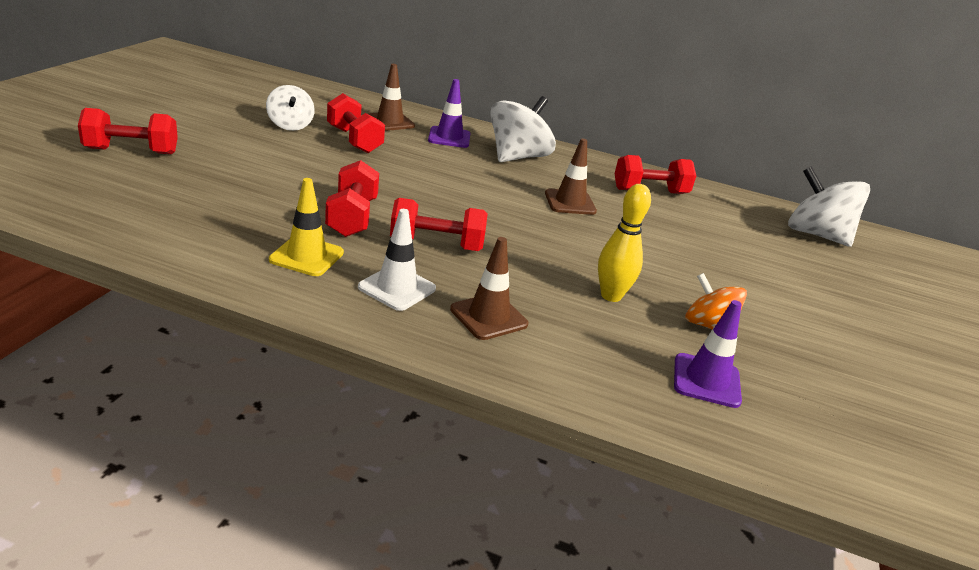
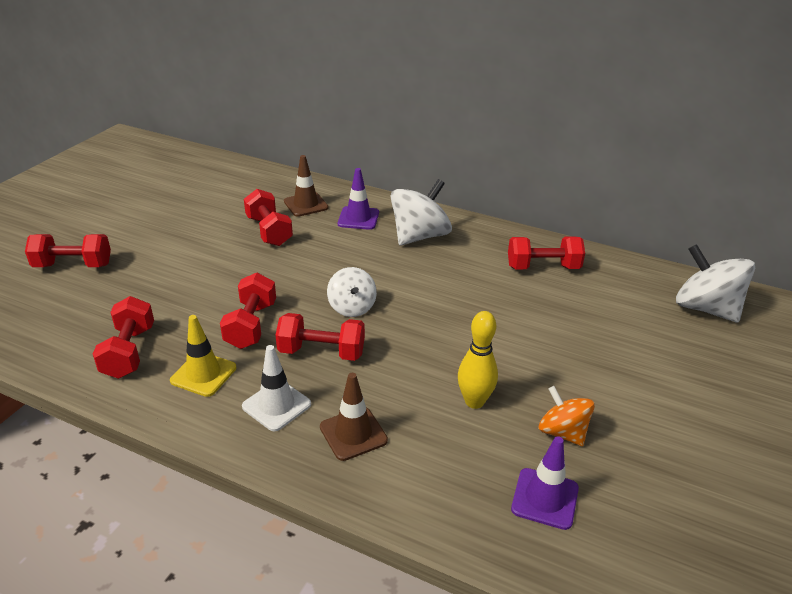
camera: 10 degrees right, 5 degrees up
(214, 231) = (129, 352): none -> red dumbbell
(290, 125) = (214, 219): white spinning top -> white spinning top (352, 307)
(570, 202) = (459, 289): brown traffic cone -> none

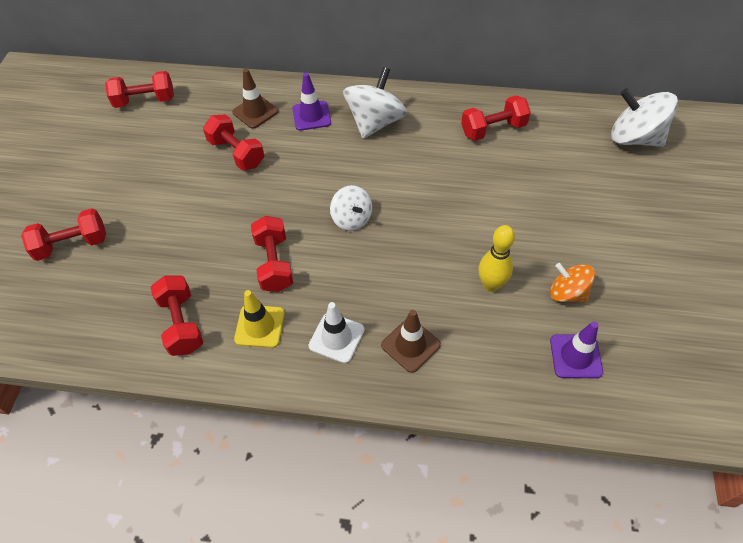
camera: 15 degrees left, 20 degrees up
(321, 352) = (348, 273): red dumbbell -> red dumbbell (145, 101)

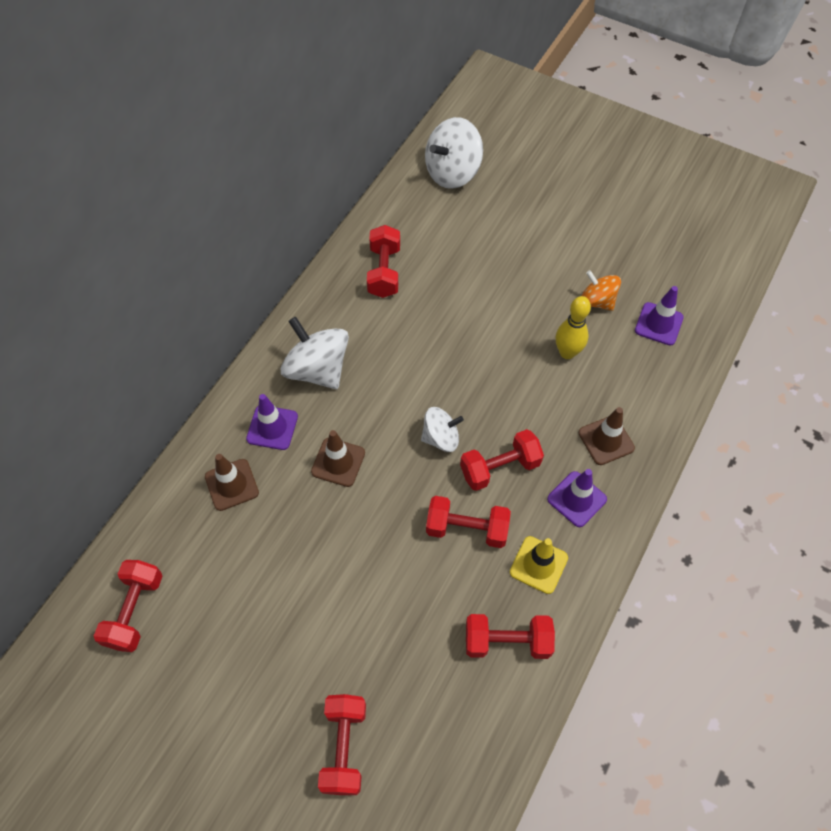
camera: 70 degrees left, 5 degrees up
(236, 153) = (289, 523): red dumbbell -> red dumbbell (500, 468)
(299, 162) = (338, 462): none -> brown traffic cone
(336, 338) = (576, 499): white traffic cone -> purple traffic cone
(567, 293) = (597, 301): orange spinning top -> orange spinning top turned 75 degrees clockwise

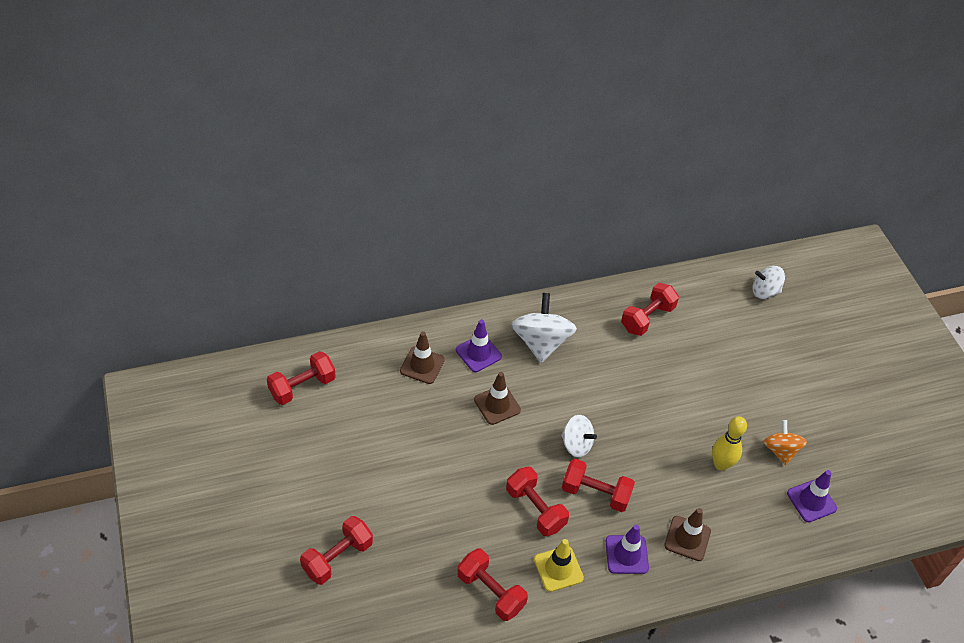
camera: 40 degrees right, 10 degrees down
(452, 172) = (764, 291): white spinning top -> white spinning top, size x0.61

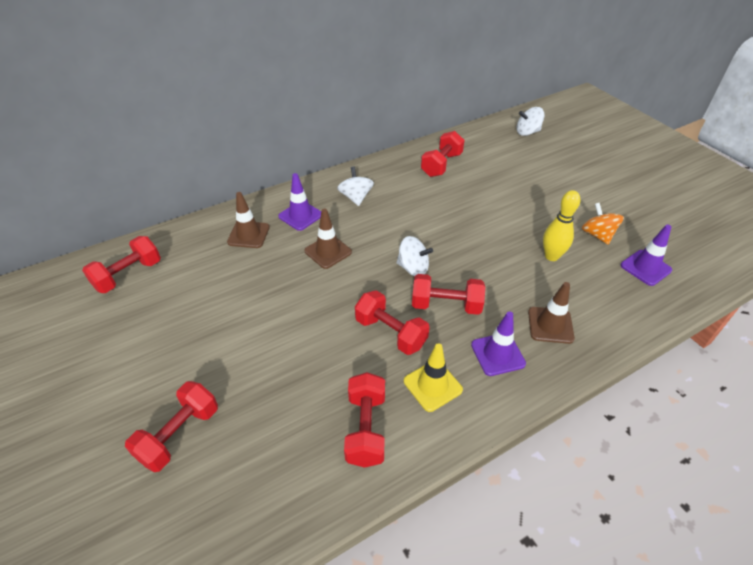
camera: 10 degrees left, 5 degrees down
(491, 592) = (366, 428): red dumbbell -> red dumbbell turned 60 degrees clockwise
(541, 342) = (356, 197): white spinning top -> white spinning top, size x0.61

